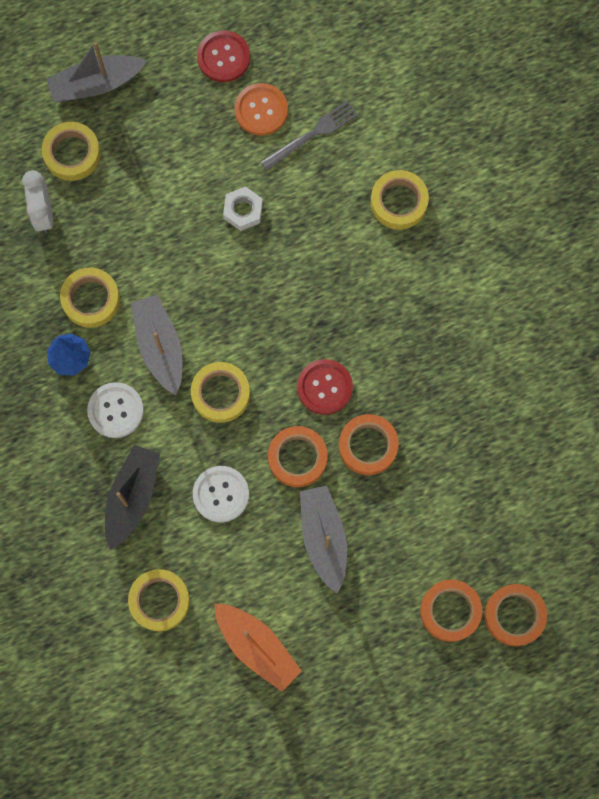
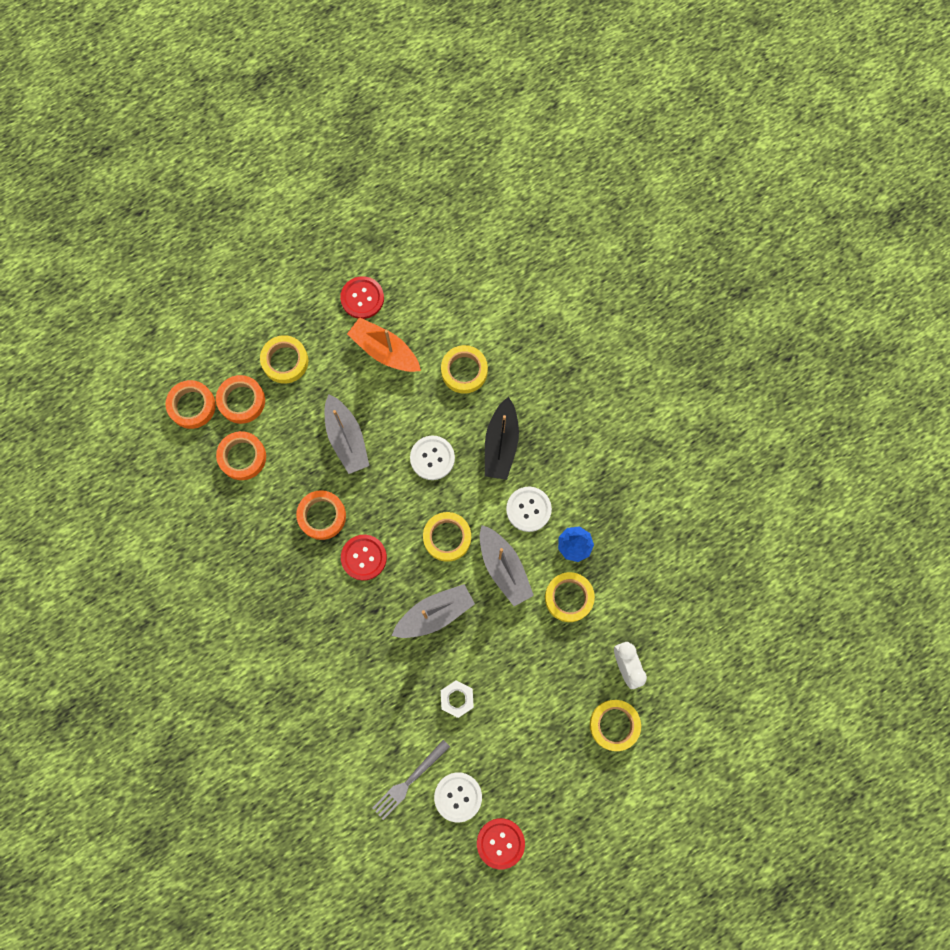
camera: 170 degrees right, 0 degrees up
(96, 84) = (608, 795): grey boat -> grey boat (435, 614)
(261, 110) = (458, 797): orange button -> white button
(274, 726) = (362, 298): none -> red button
(297, 458) = (376, 497): orange tape -> orange tape (242, 457)
(399, 202) = (324, 731): yellow tape -> yellow tape (285, 361)

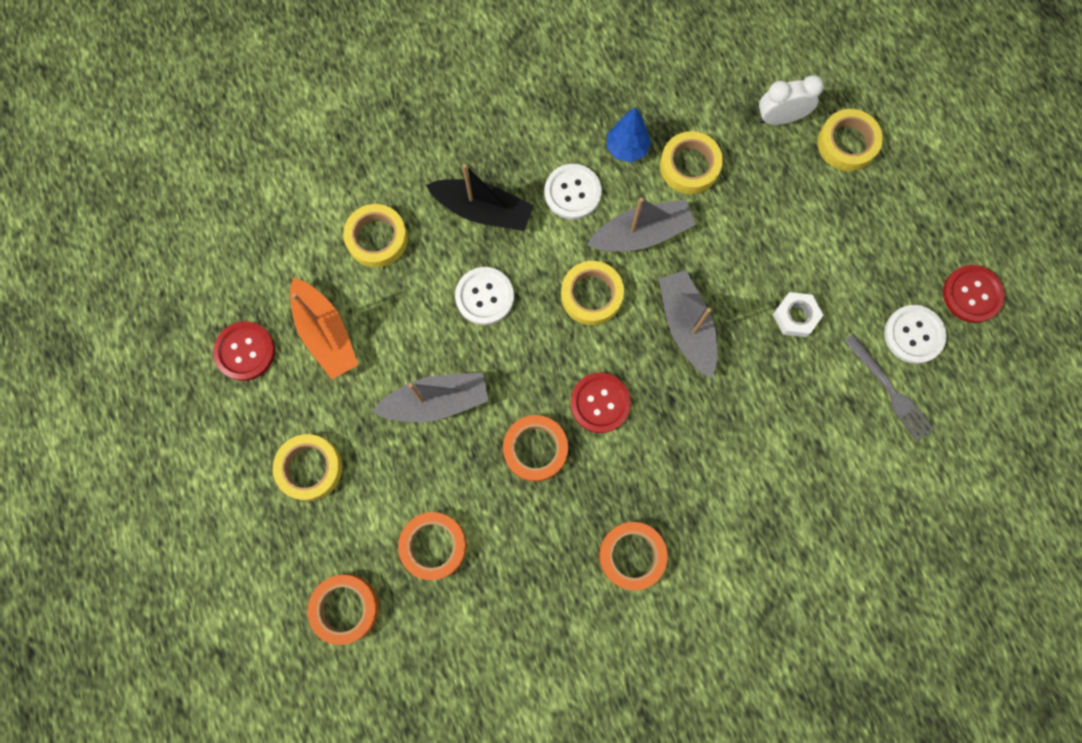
camera: 80 degrees left, 0 degrees up
(241, 401) = (353, 536): orange tape -> orange tape (632, 555)
(384, 350) = (326, 333): orange boat -> orange boat turned 75 degrees counterclockwise

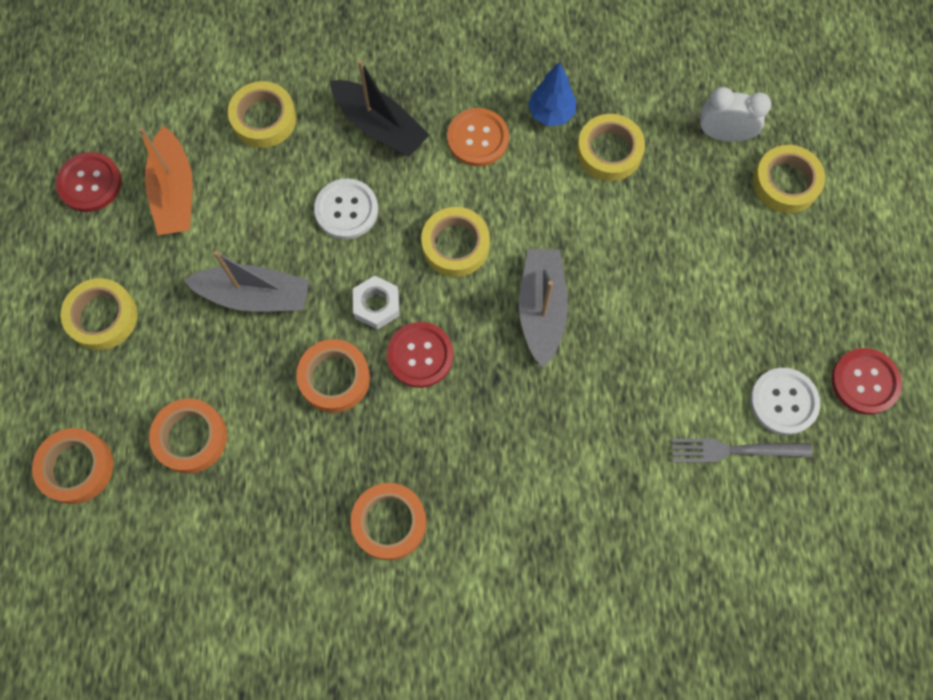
camera: 20 degrees right, 5 degrees down
(572, 192) = (477, 138): white button -> orange button
(641, 234) = (532, 202): grey boat -> none
(795, 316) = (661, 339): white nut -> white nut (376, 305)
(889, 390) = (734, 450): grey fork -> grey fork turned 105 degrees clockwise

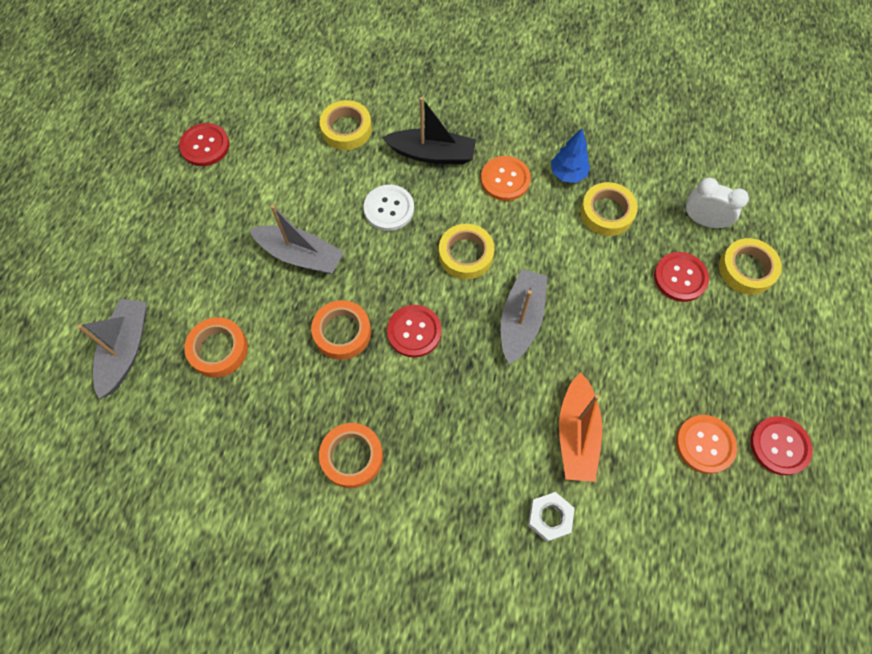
camera: 15 degrees right, 5 degrees down
(76, 467) = (126, 350): orange tape -> grey boat
(102, 317) = (182, 243): yellow tape -> none
(175, 193) = (264, 166): orange boat -> orange boat (576, 434)
(376, 305) = (391, 285): white nut -> white nut (549, 517)
(380, 126) = (432, 154): black boat -> black boat turned 45 degrees counterclockwise
(712, 211) = (680, 277): none -> red button
(734, 450) = (653, 473): grey fork -> none
(783, 402) = (705, 444): white button -> orange button

